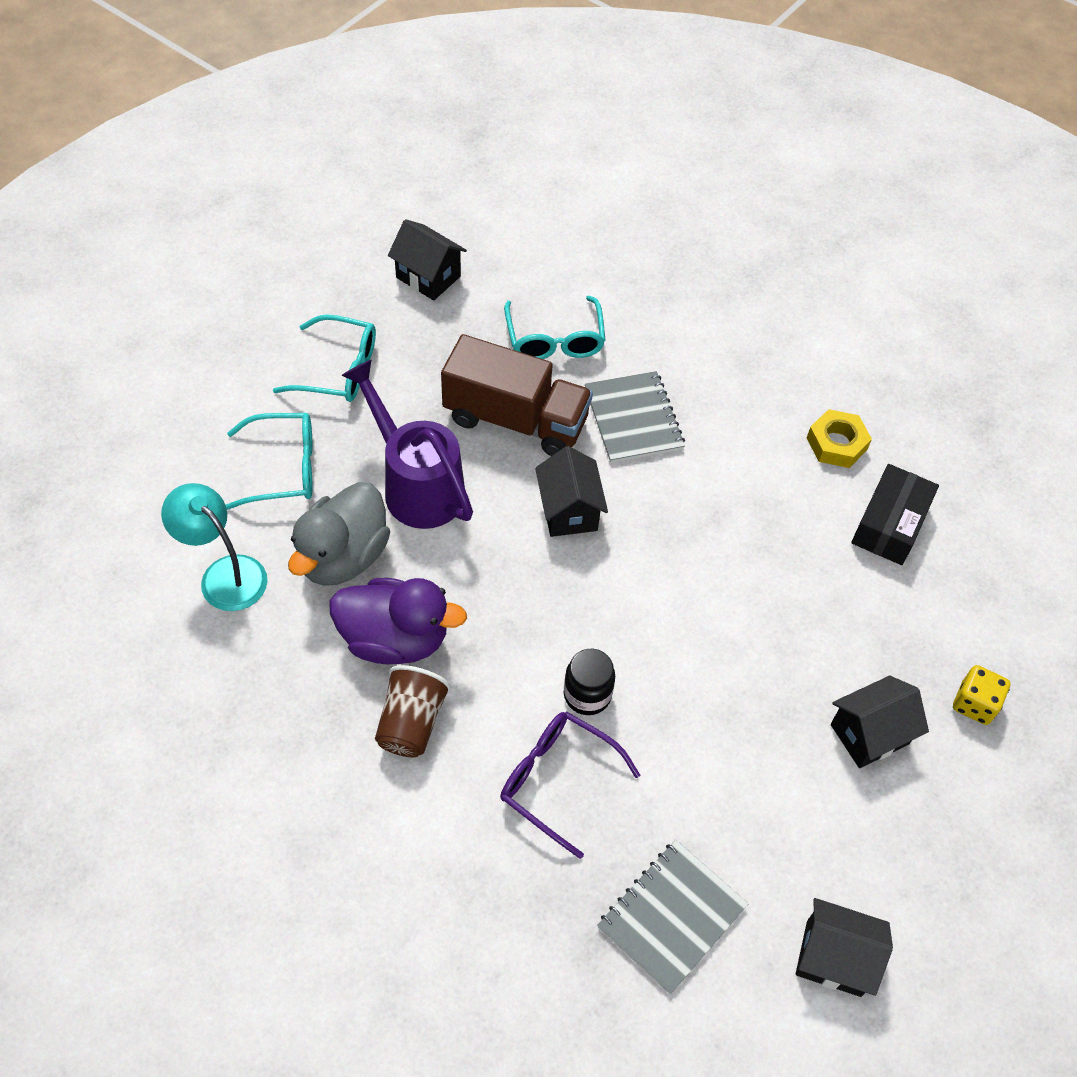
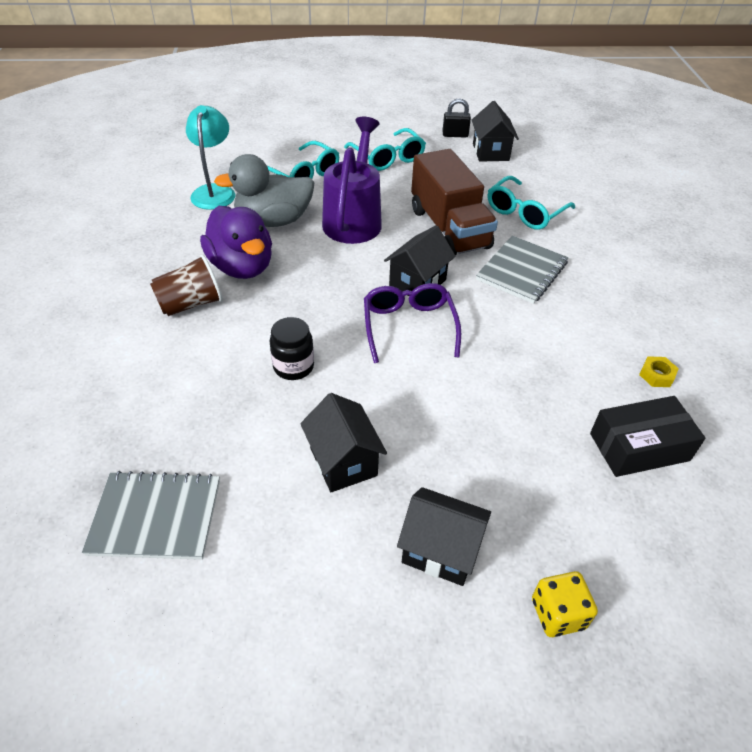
camera: 50 degrees right, 10 degrees down
(362, 277) = (455, 135): none -> black padlock
(557, 781) = (212, 390): purple glasses -> purple glasses (409, 326)
(833, 958) = (204, 657): black house -> black house (343, 462)
(836, 444) = (656, 375): yellow nut -> yellow nut, size x0.61

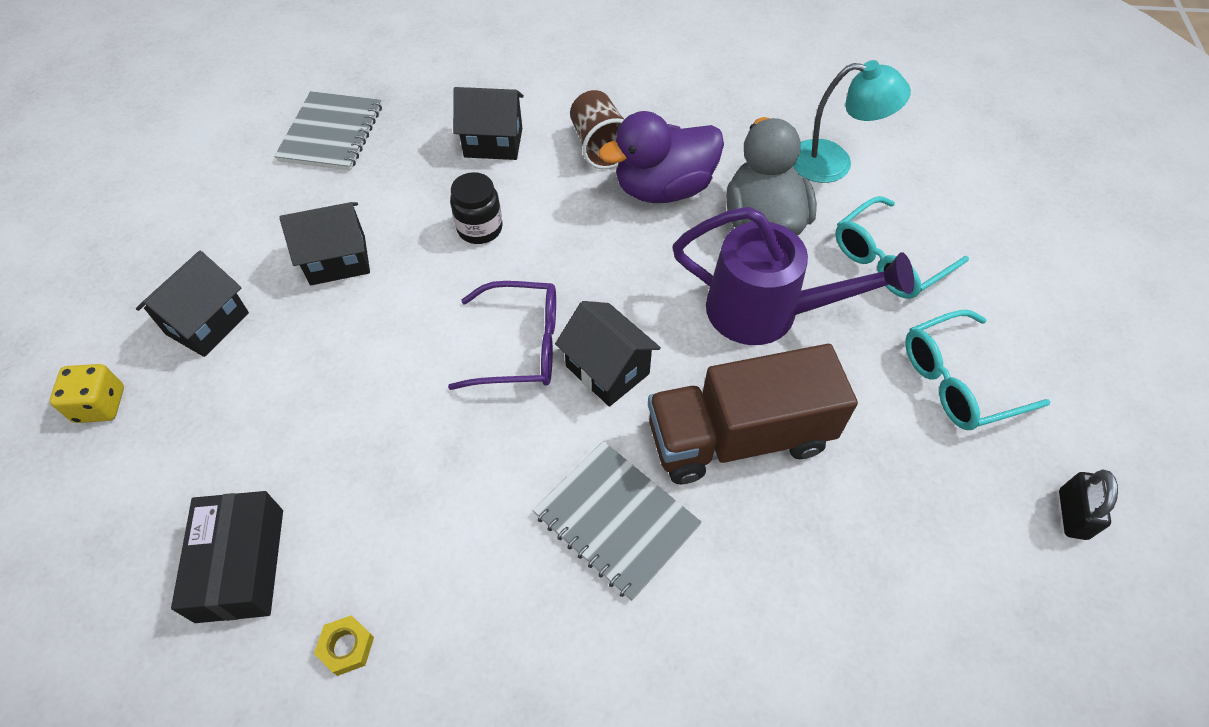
camera: 100 degrees right, 10 degrees up
(490, 152) = (1011, 569): black house -> black house (493, 142)
(525, 212) = (788, 575): turquoise glasses -> none

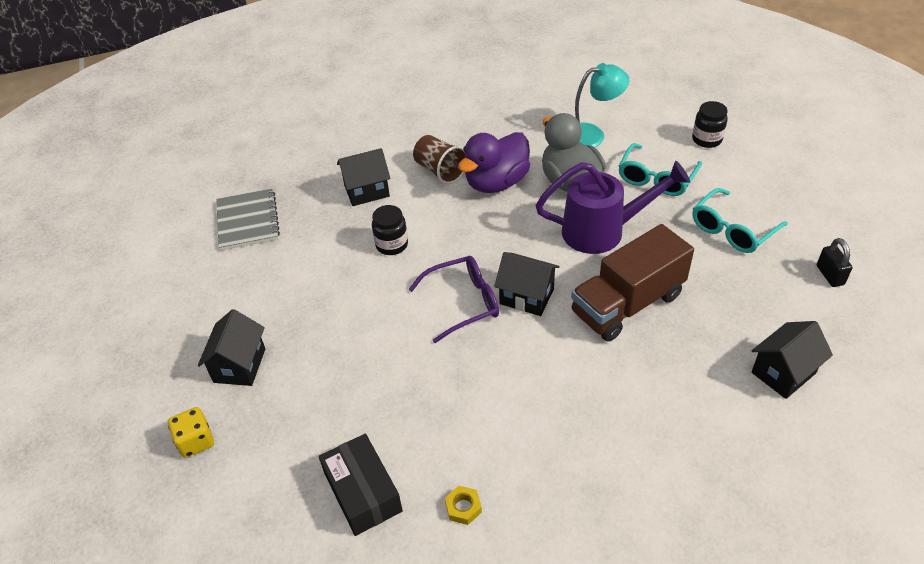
camera: 20 degrees left, 10 degrees down
(338, 260) = (306, 296): black house -> black house (783, 372)
(616, 520) = (583, 375): grey notebook -> none
(997, 226) = (706, 140): none -> black jar

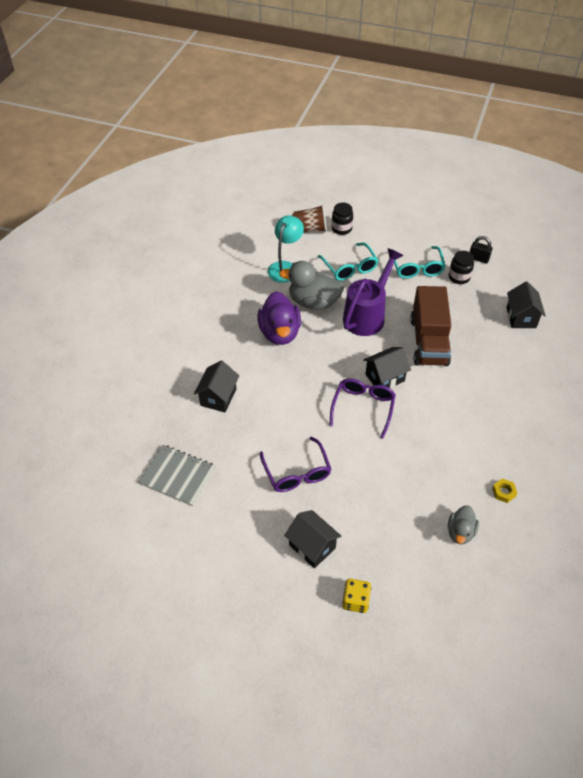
camera: 55 degrees left, 5 degrees up
(324, 300) = (297, 472): none -> purple glasses
(363, 492) = (460, 532): black box -> grey duck
(392, 245) = (282, 413): black jar -> black jar (459, 277)
(440, 171) = (240, 351): brown cup -> brown cup (309, 229)

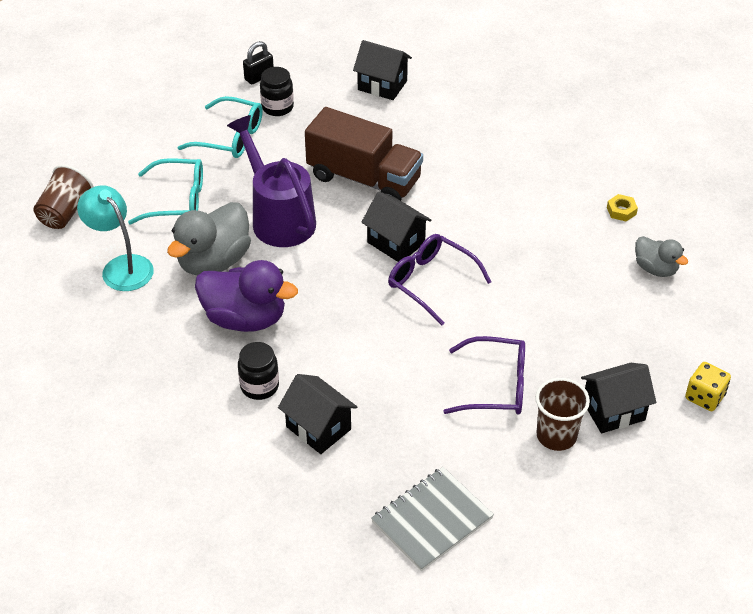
camera: 65 degrees left, 5 degrees down
(274, 519) = (556, 436): none -> brown cup
(341, 229) = (93, 179): black jar -> black jar (259, 386)
(385, 378) = (396, 242): black house -> black house turned 45 degrees counterclockwise

